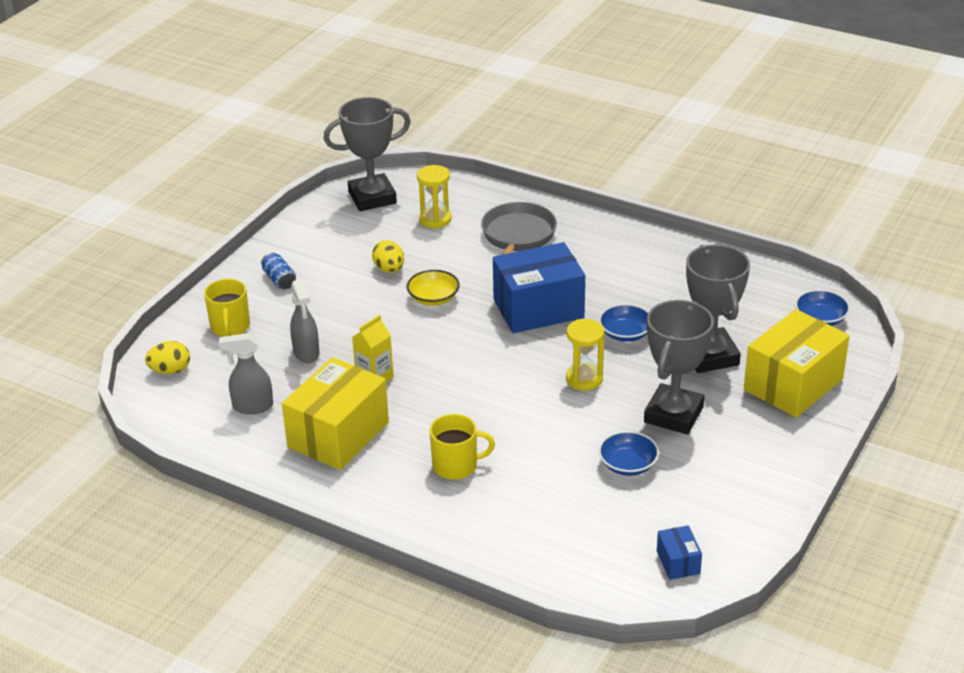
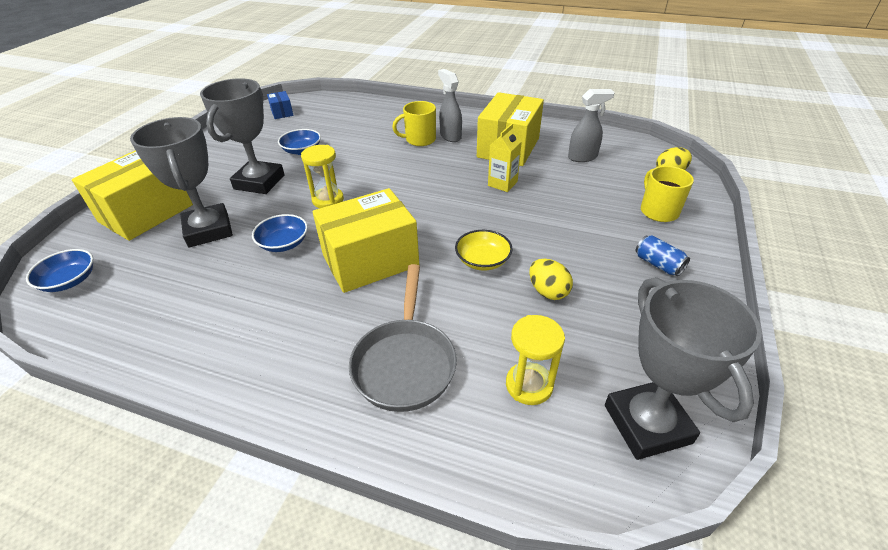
camera: 170 degrees right, 5 degrees up
(306, 353) = (572, 196): grey spray bottle -> grey spray bottle (450, 136)
(372, 197) = (647, 424): grey trophy -> grey trophy turned 75 degrees counterclockwise
(538, 309) = (370, 260): blue box -> yellow box

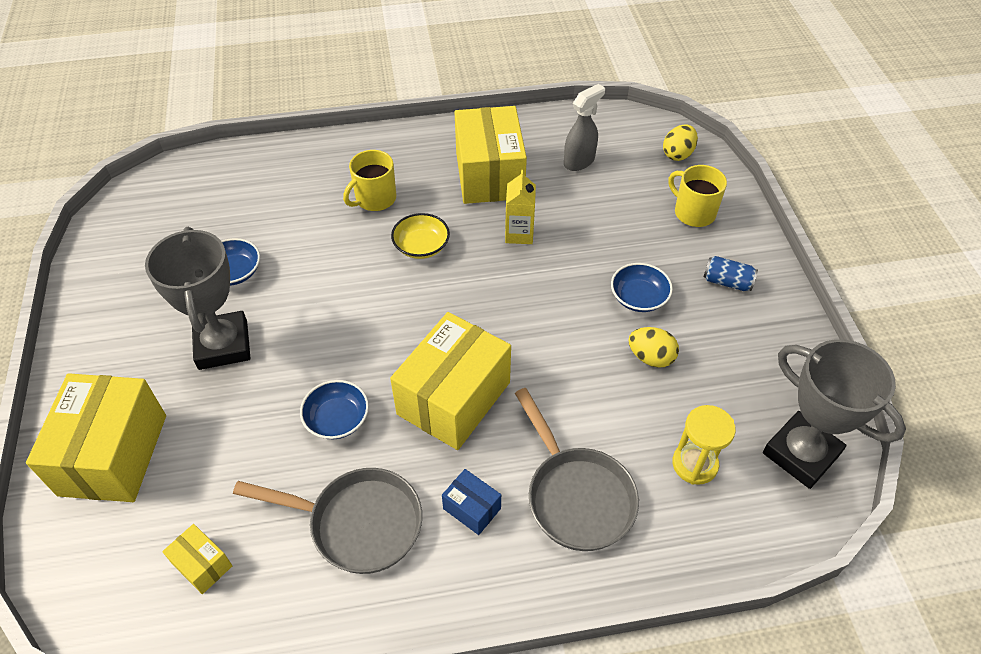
camera: 30 degrees left, 10 degrees up
(70, 281) = (116, 588): blue bowl -> blue bowl (639, 297)
(124, 290) = (202, 565): none -> yellow box
(208, 230) = (226, 442): grey trophy -> none
(235, 309) = (358, 523): none -> grey pan
(282, 112) = (142, 215): blue box -> blue box (472, 508)
(328, 200) = (336, 337): yellow hourglass -> none
(450, 136) = (408, 180): grey spray bottle -> none
(482, 260) = (567, 347): yellow bowl -> yellow bowl (421, 246)

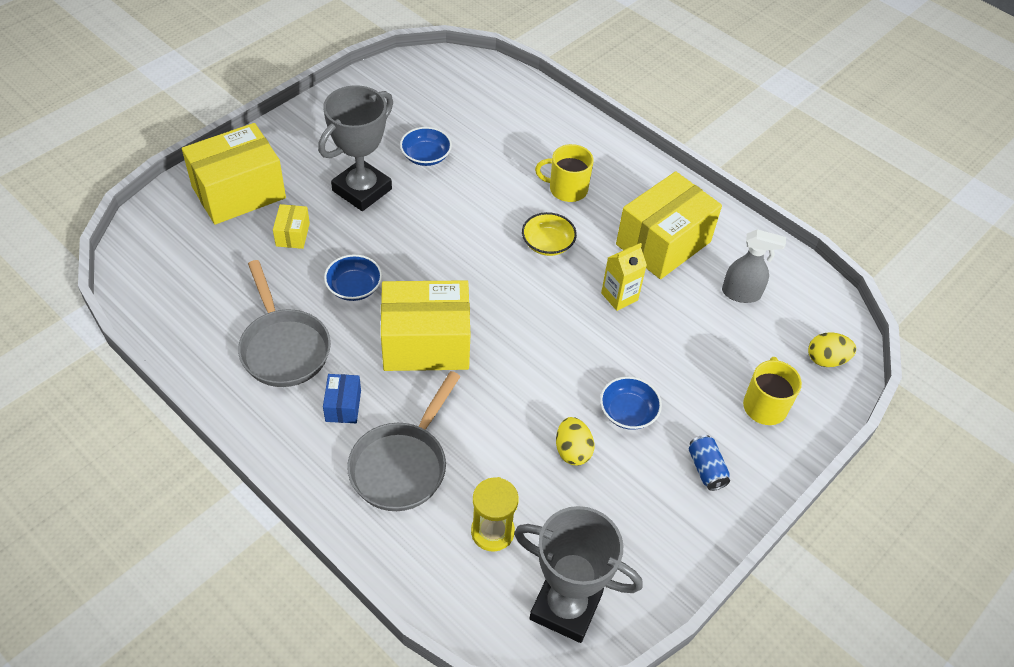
camera: 50 degrees right, 0 degrees up
(202, 565) = (197, 286): yellow box -> yellow box (293, 234)
(801, 453) = (565, 607): grey trophy -> grey trophy turned 75 degrees counterclockwise

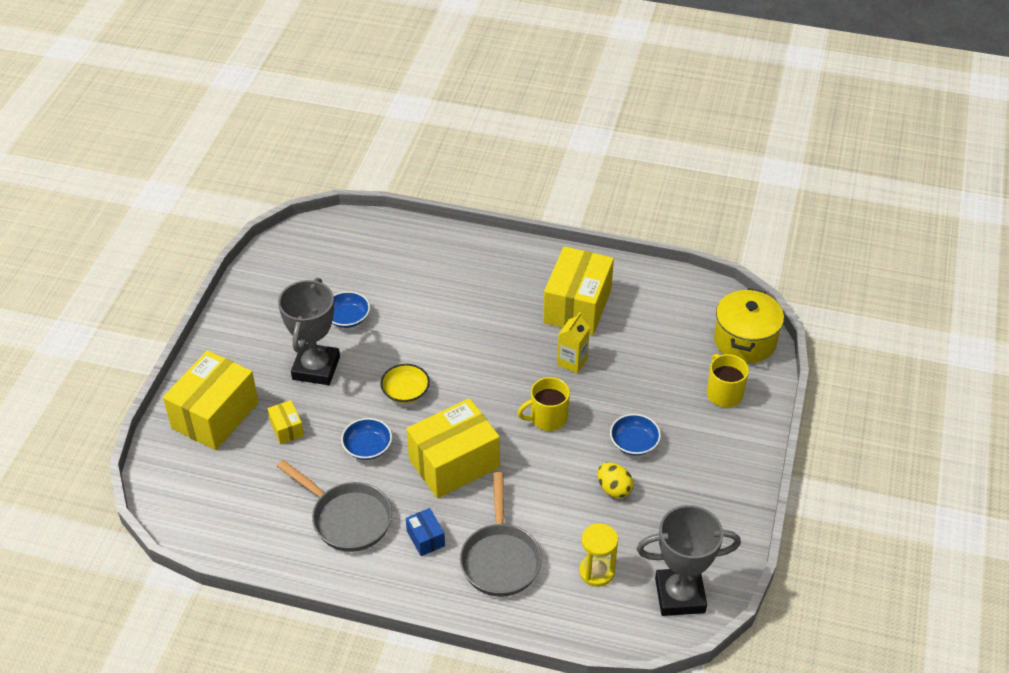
camera: 25 degrees left, 5 degrees down
(547, 244) = (492, 345): yellow bowl -> yellow bowl (405, 392)
(567, 189) = (477, 296): yellow mug -> yellow mug (547, 418)
(706, 469) = (712, 456): blue can -> none
(741, 294) = (657, 319): grey spray bottle -> none
(826, 360) = (744, 341): yellow egg -> yellow pot

